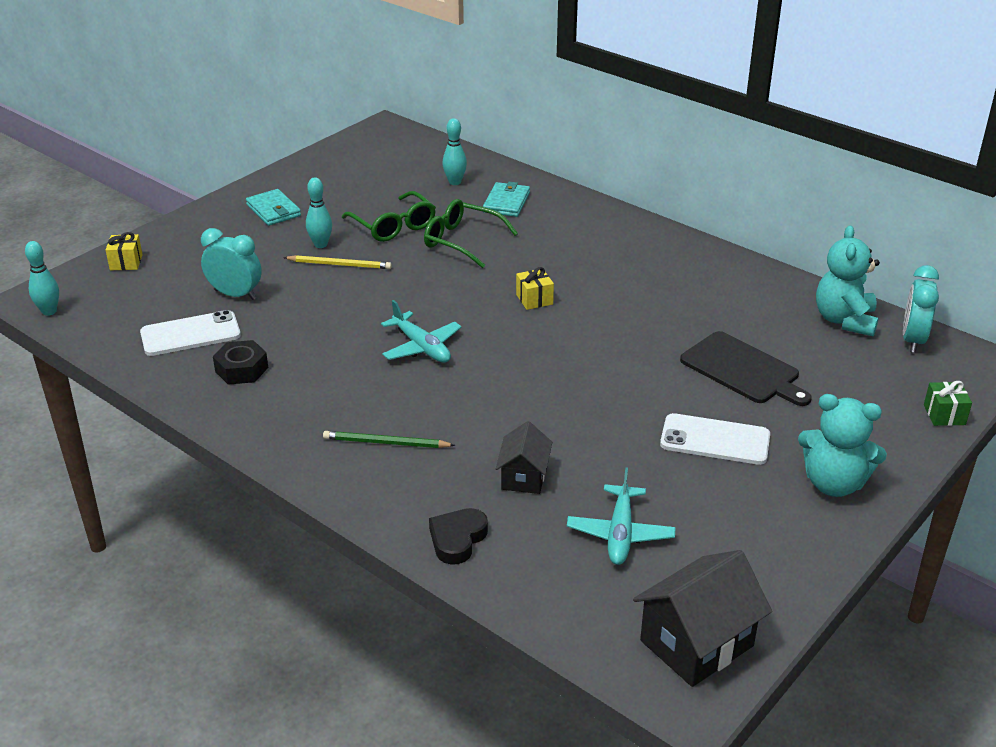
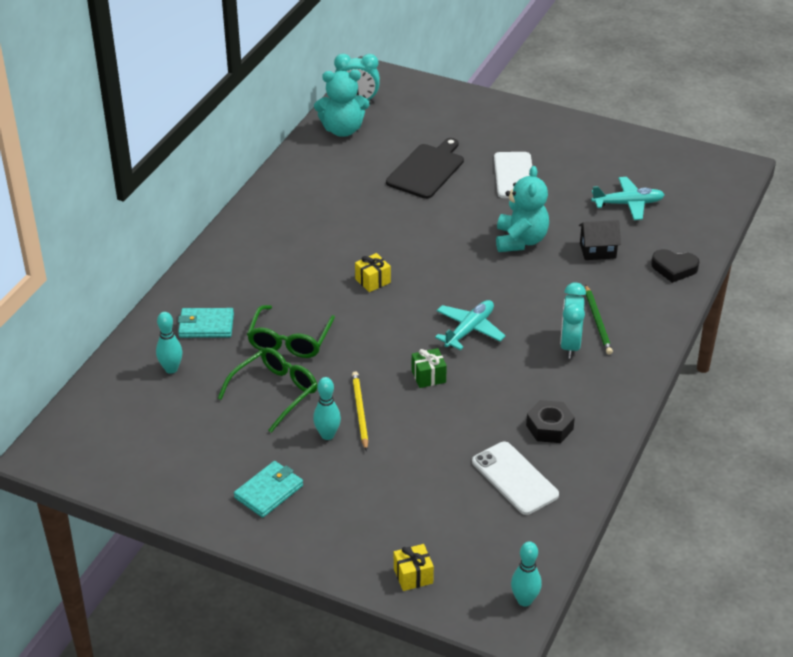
camera: 105 degrees left, 5 degrees up
(235, 295) = (439, 469): turquoise clock -> turquoise clock (570, 345)
(696, 643) = (699, 168): black house -> none
(833, 483) = (533, 129): turquoise teddy bear -> turquoise teddy bear (520, 240)
(944, 414) = (440, 90): green gift -> green gift (428, 376)

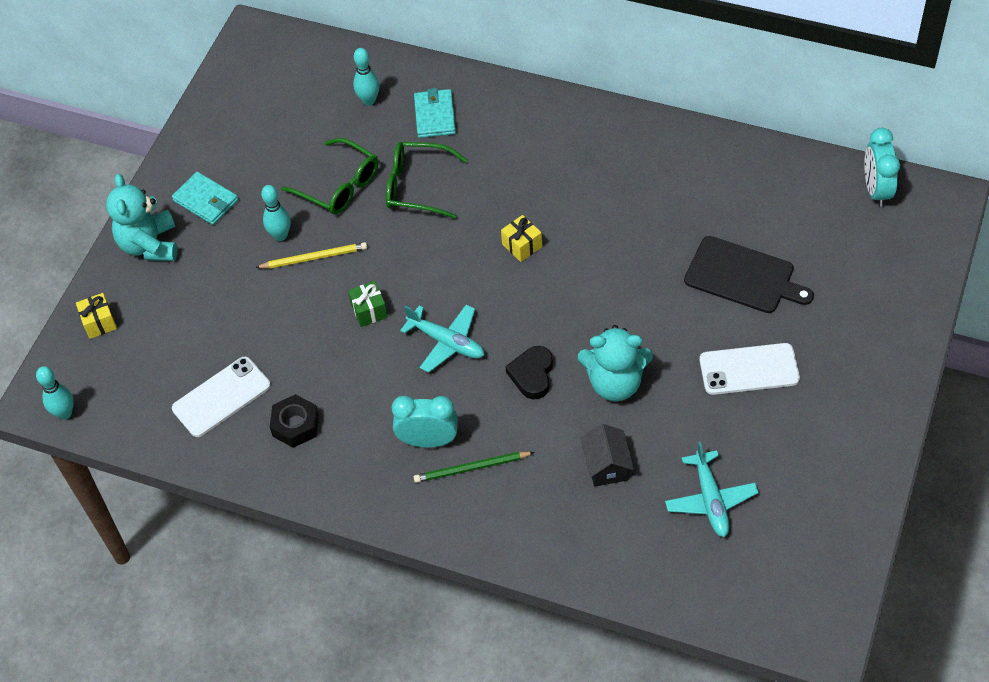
camera: 90 degrees right, 15 degrees up
(342, 130) = (810, 183): turquoise teddy bear -> turquoise teddy bear (150, 245)
(674, 268) = (582, 552): black heart -> black heart (532, 375)

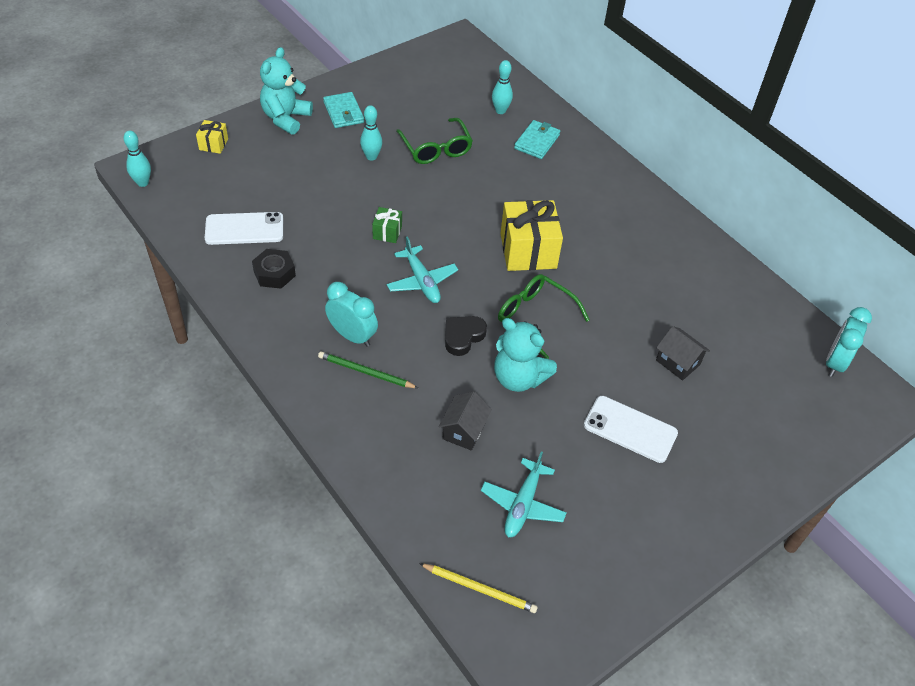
camera: 25 degrees right, 5 degrees down
(314, 257) = (381, 181): yellow pencil -> yellow pencil (480, 589)
(417, 186) = (487, 176): green glasses -> green glasses (535, 317)
(522, 245) = (528, 251): yellow gift -> yellow gift, size x2.07
(743, 276) = (678, 362): black cutting board -> black house

